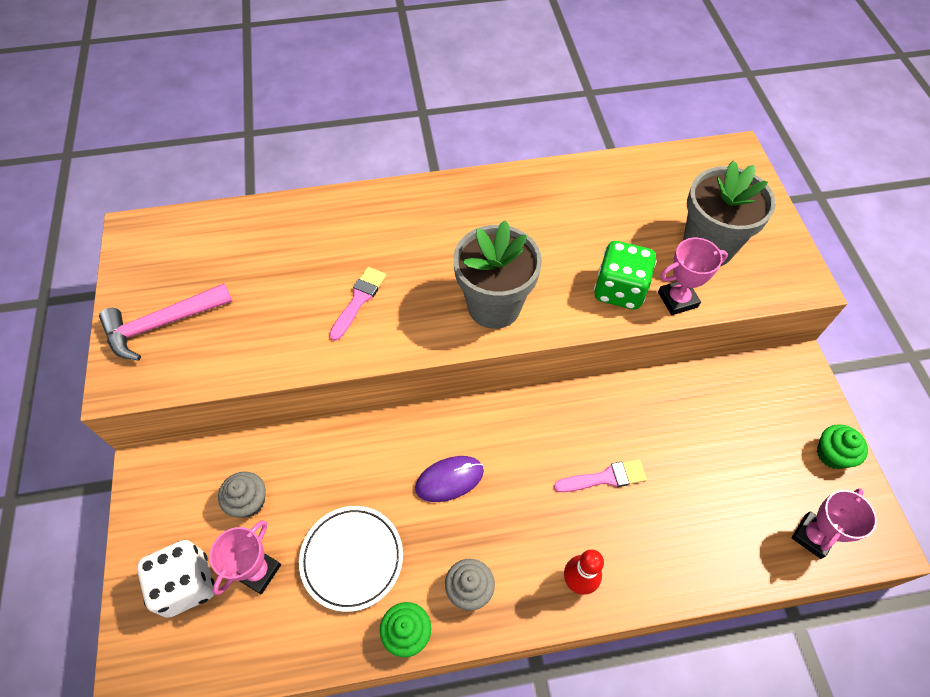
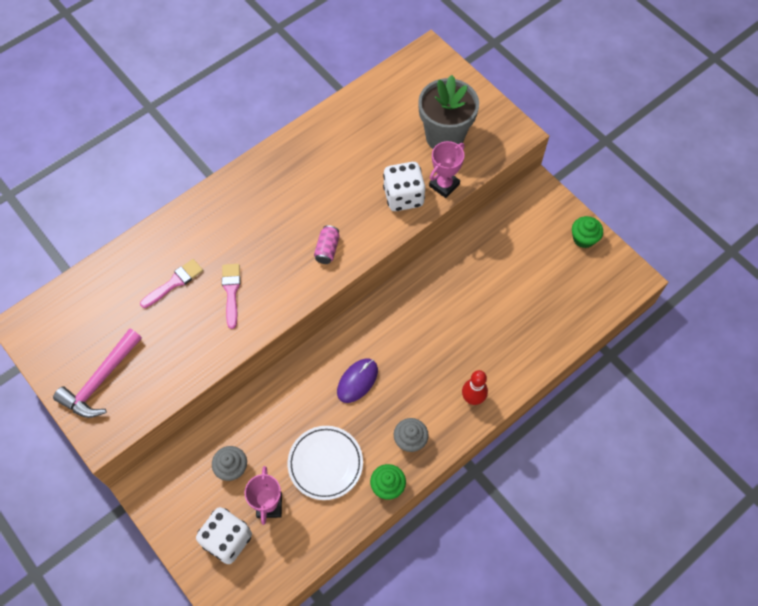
camera: 30 degrees left, 5 degrees up
(494, 306) = (327, 249): grey flower pot -> pink can
(605, 477) = (455, 326): pink brush -> pink brush (174, 282)
(619, 290) = (403, 196): green dice -> white dice
(812, 536) = (594, 296): pink trophy -> none

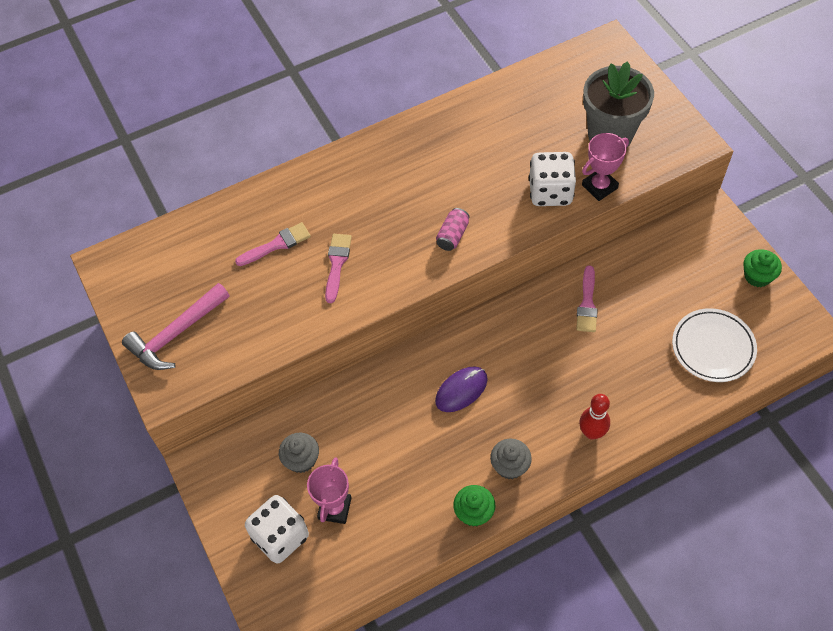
camera: 15 degrees right, 5 degrees down
(325, 463) = (407, 474): white plate -> white plate (713, 347)
(449, 286) = (587, 303): none -> pink brush

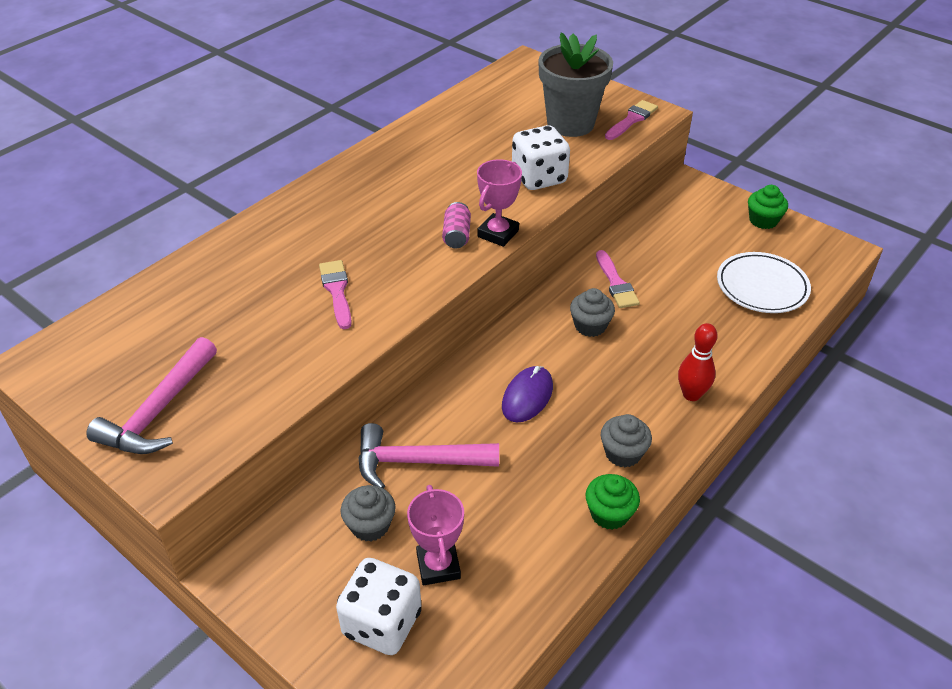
camera: 25 degrees left, 15 degrees down
(277, 244) = (254, 291): pink brush -> pink brush (632, 120)
(355, 419) = (418, 461): none -> pink hammer
(543, 340) = (590, 326): none -> grey cupcake
(599, 187) = (585, 163): pink trophy -> pink trophy (498, 234)

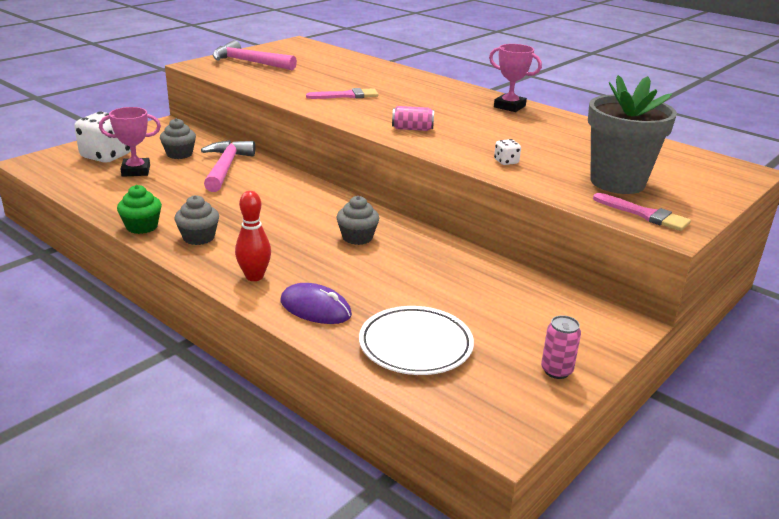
camera: 90 degrees right, 15 degrees down
(498, 234) = (415, 142): pink trophy -> pink trophy (509, 106)
(527, 396) = (276, 205): purple mouse -> purple mouse (315, 308)
(539, 178) = (506, 162): white dice -> white dice, size x0.44
(616, 283) = (420, 256): pink brush -> none
(763, 220) = (556, 371): green cupcake -> pink can

